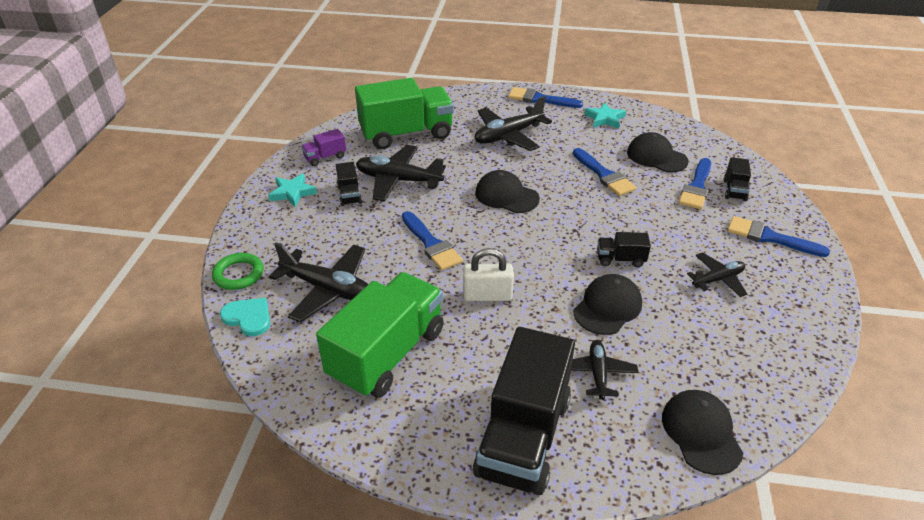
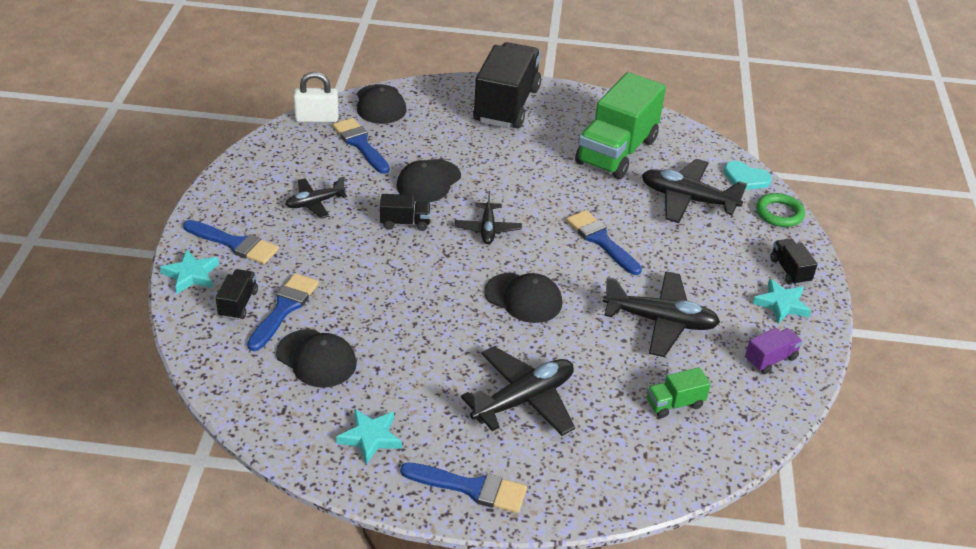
camera: 175 degrees right, 0 degrees up
(349, 195) = (712, 301): black truck -> black truck (789, 271)
(406, 134) = (674, 404): green truck -> green truck, size x0.43
(487, 295) = (538, 192): white padlock -> white padlock (317, 118)
(597, 373) = (447, 137): black plane -> black plane (487, 229)
(604, 175) = (397, 328): blue brush -> blue brush (360, 144)
(788, 211) = (191, 275): none -> turquoise star

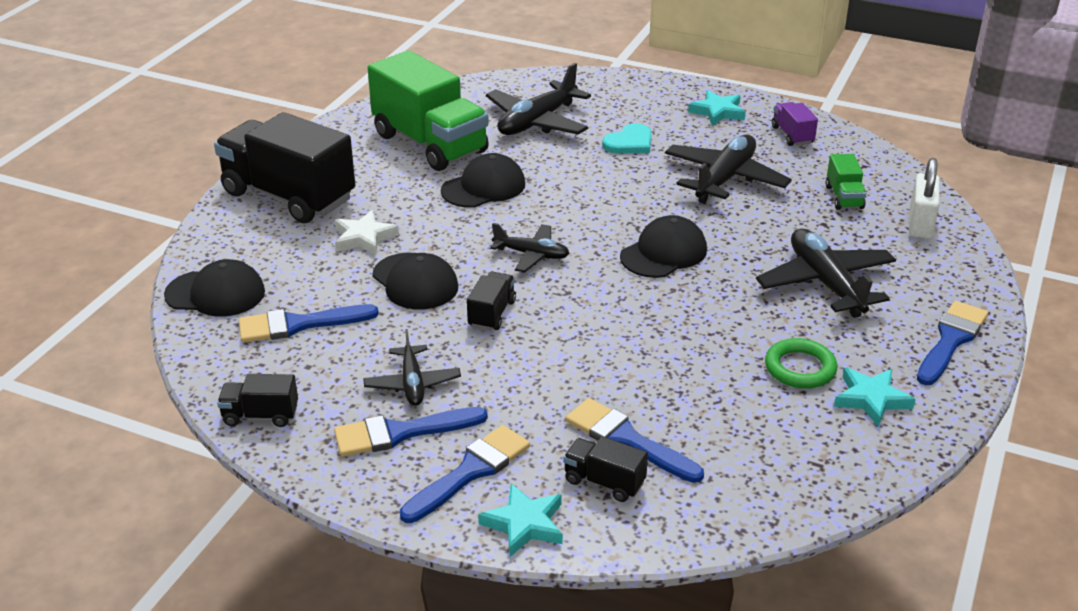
camera: 70 degrees left, 5 degrees down
(316, 359) = (730, 423): black cap -> black cap (484, 187)
(317, 118) = (209, 355): white padlock -> white padlock (920, 224)
(472, 148) = (364, 237): none -> white star
(601, 240) = (584, 186): blue brush -> blue brush (401, 433)
(745, 178) = (518, 84): turquoise heart -> turquoise heart (629, 142)
(779, 213) = (583, 80): green ring -> green ring (800, 368)
(789, 271) = (671, 96): black truck -> black truck (260, 415)

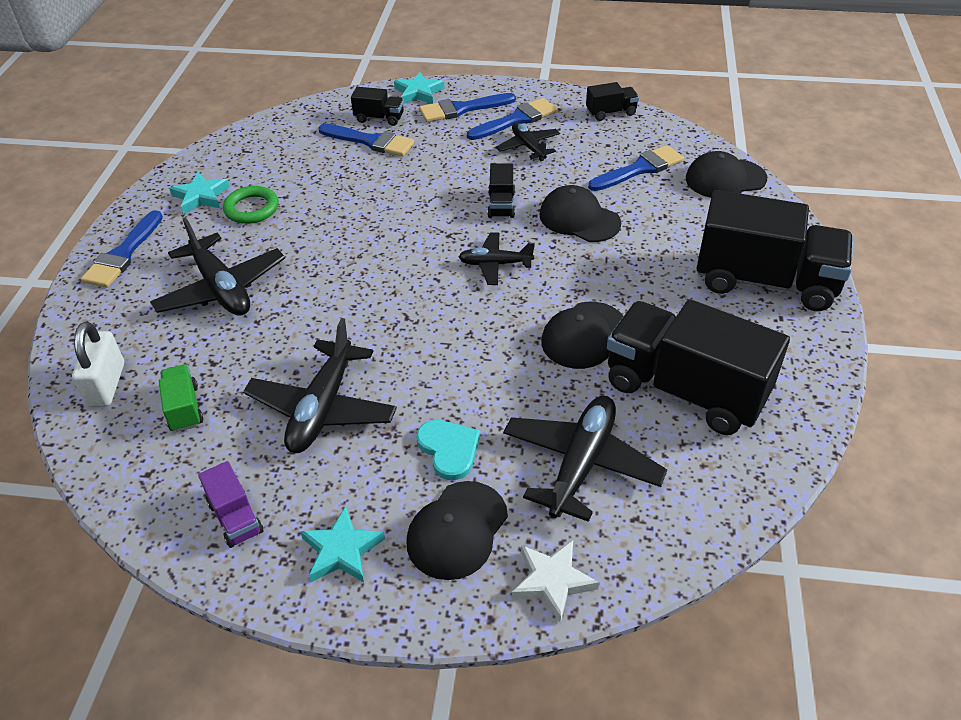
camera: 165 degrees right, 10 degrees up
(364, 237) = (655, 251): white star -> white star (552, 581)
(430, 143) = (685, 390): green truck -> black truck
(470, 471) = (462, 109): blue brush -> blue brush turned 45 degrees clockwise
(629, 142) = (449, 449): turquoise heart -> turquoise heart turned 120 degrees clockwise
(664, 253) = (374, 291): black cap -> black cap (457, 530)

